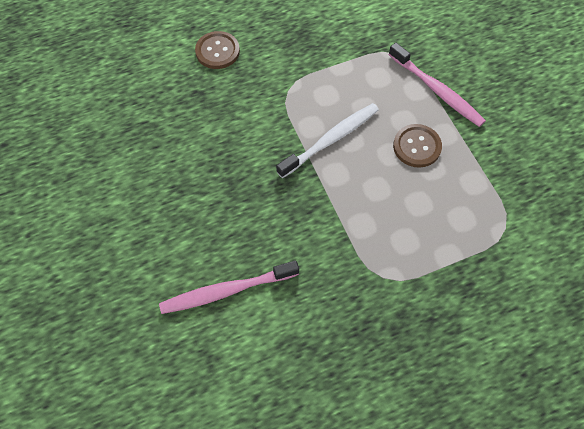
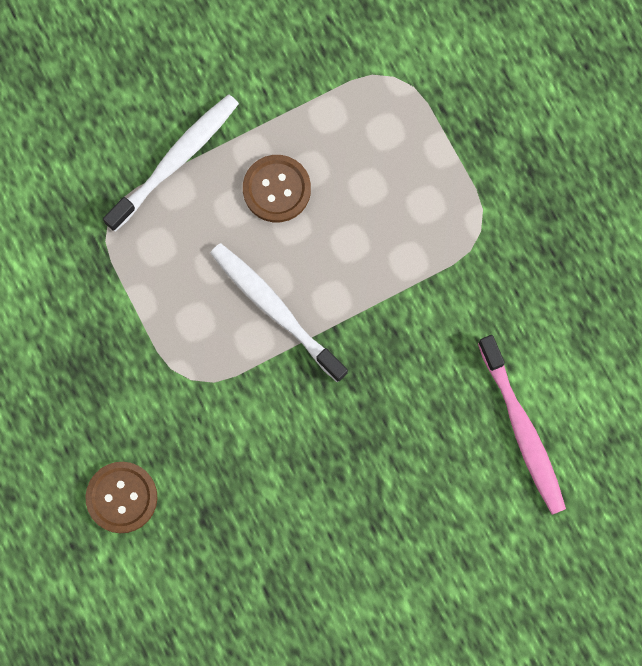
camera: 95 degrees left, 15 degrees up
(437, 90) = (175, 161): pink toothbrush -> white toothbrush

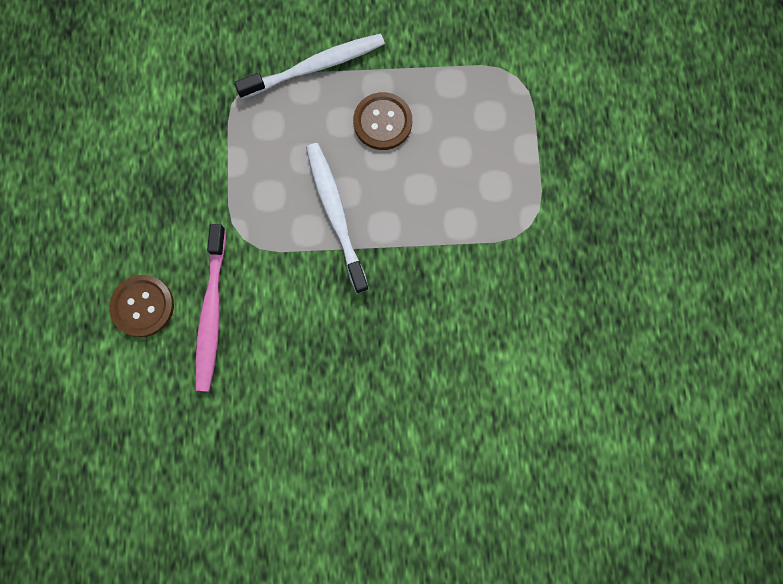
camera: 25 degrees right, 0 degrees up
(522, 430) = (488, 402): pink toothbrush -> pink toothbrush (211, 313)

